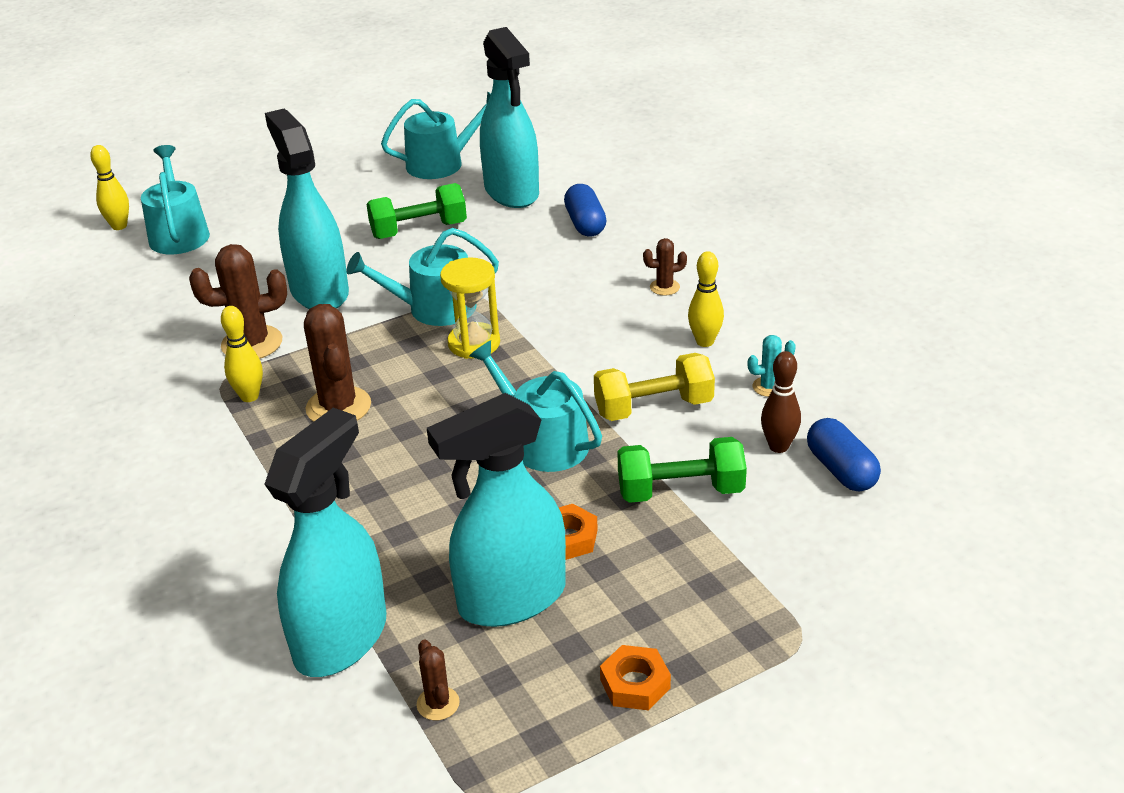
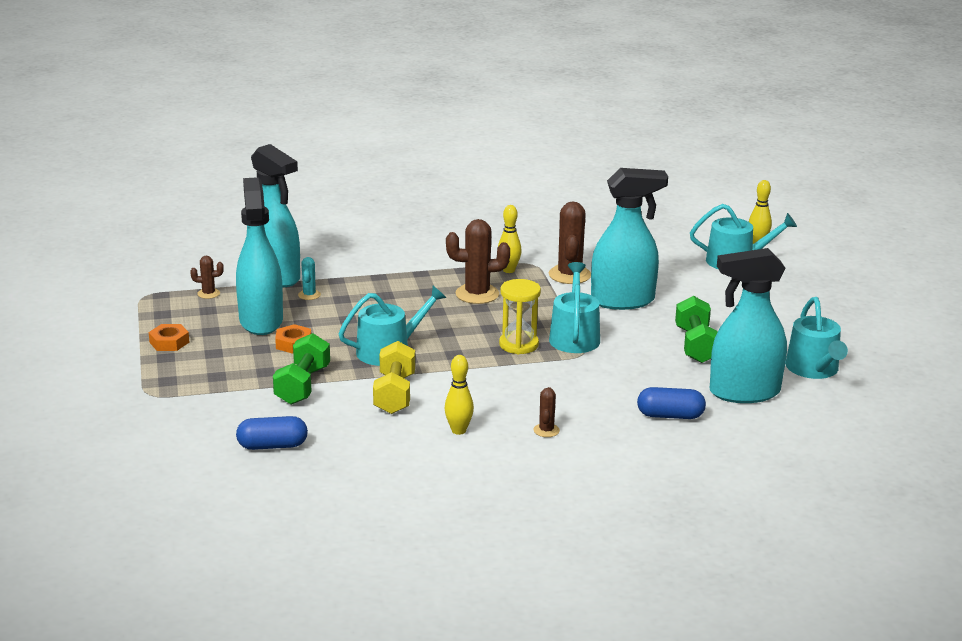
camera: 105 degrees right, 10 degrees down
(769, 387) = (383, 443): turquoise cactus -> turquoise cactus (309, 295)
(778, 446) = (315, 429): brown bowling pin -> none

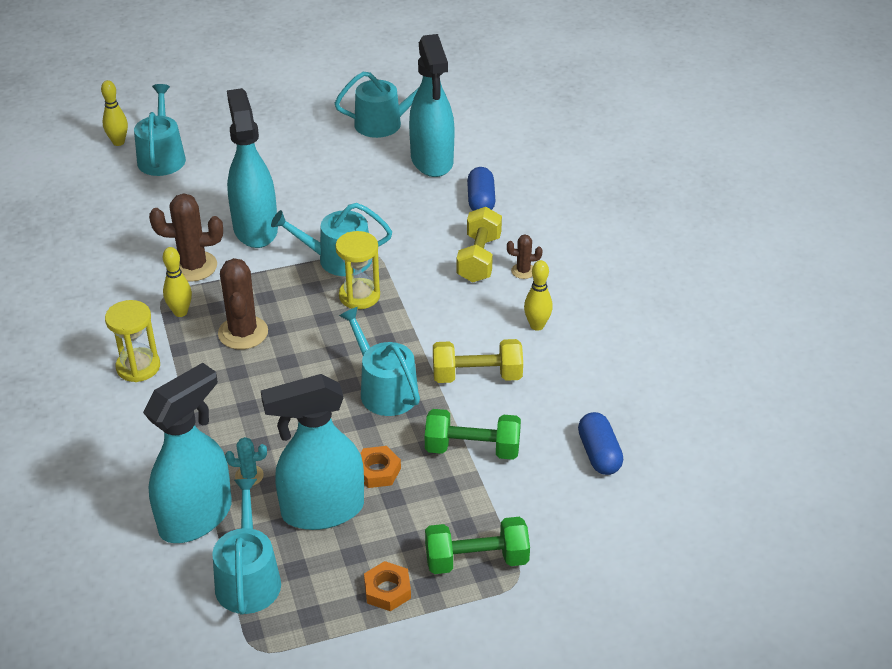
camera: 95 degrees left, 15 degrees up
(208, 293) = (248, 578): brown cactus -> turquoise watering can
(444, 256) = (138, 367): none -> yellow hourglass
(569, 407) = (479, 259): none -> yellow dumbbell
(696, 345) = (347, 185): green dumbbell -> green dumbbell (476, 560)

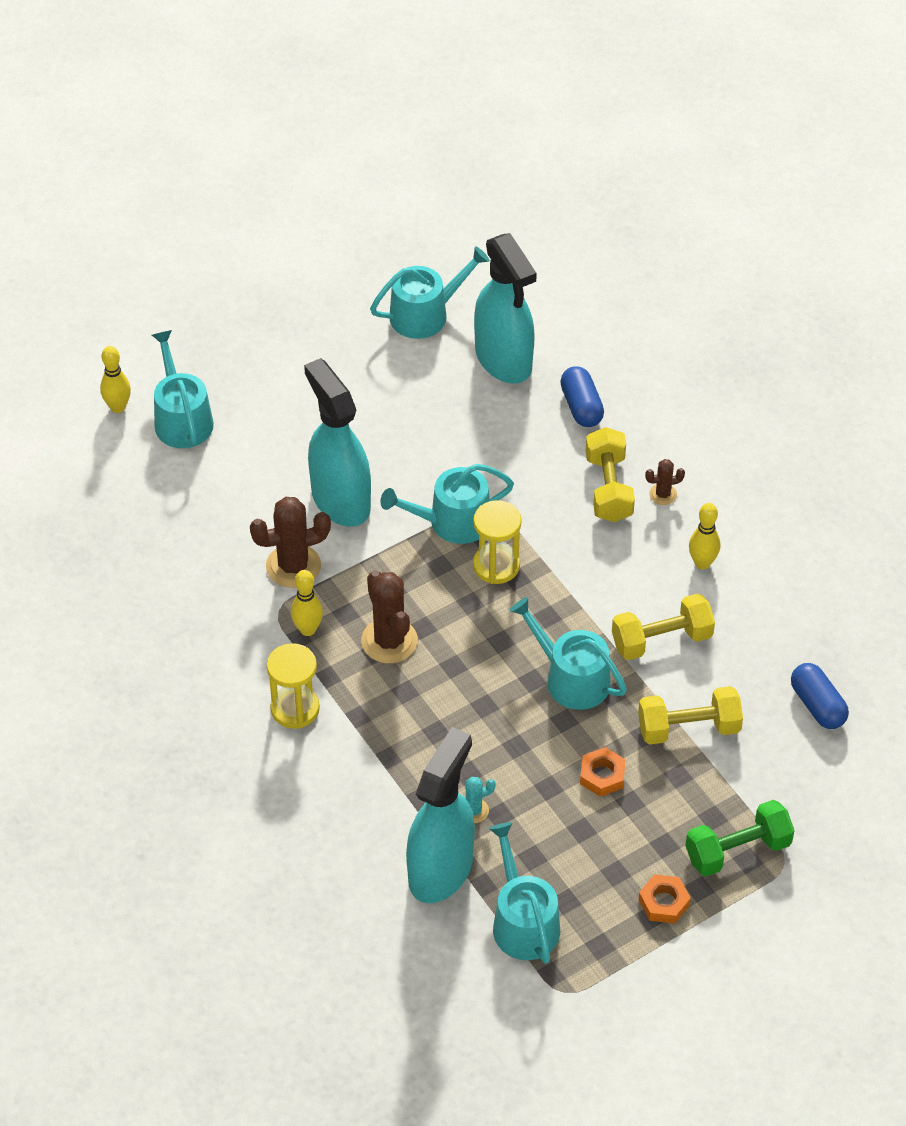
camera: 15 degrees left, 10 degrees up
(322, 510) = (564, 832): turquoise spray bottle -> none
(472, 449) = (688, 728): green dumbbell -> yellow dumbbell

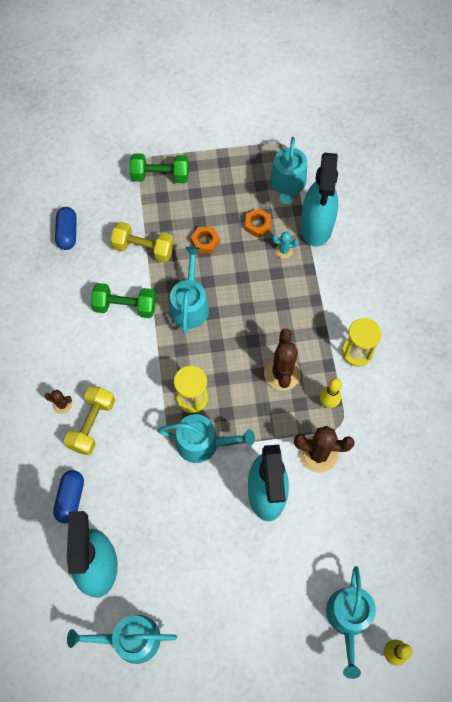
camera: 155 degrees left, 15 degrees up
(441, 869) = (316, 226): turquoise spray bottle -> turquoise spray bottle turned 45 degrees counterclockwise
(571, 678) = (189, 305): turquoise watering can -> turquoise watering can turned 150 degrees counterclockwise
(661, 640) = (125, 306): yellow dumbbell -> green dumbbell
(664, 902) = (212, 166): orange nut -> orange nut (257, 225)
(702, 563) = (70, 346): yellow bowling pin -> none

